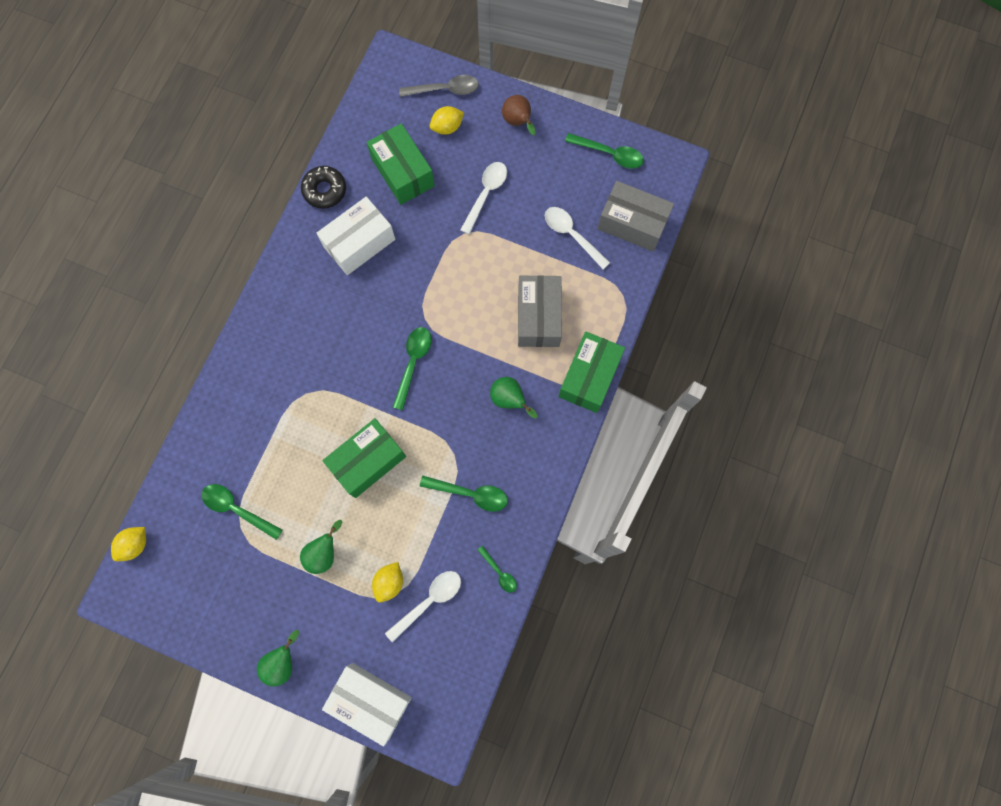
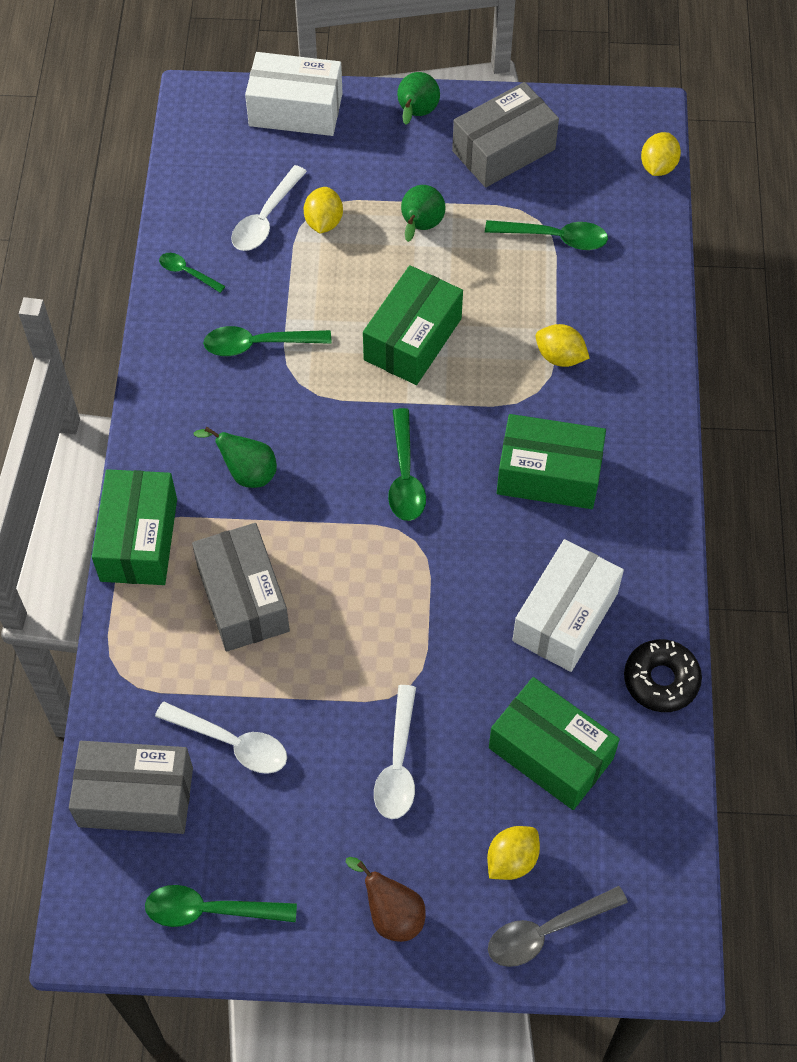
camera: 160 degrees right, 15 degrees down
(235, 601) = (503, 150): none -> grey box
(279, 413) = (560, 357): none -> yellow lemon
(326, 333) = (548, 474): none -> green box

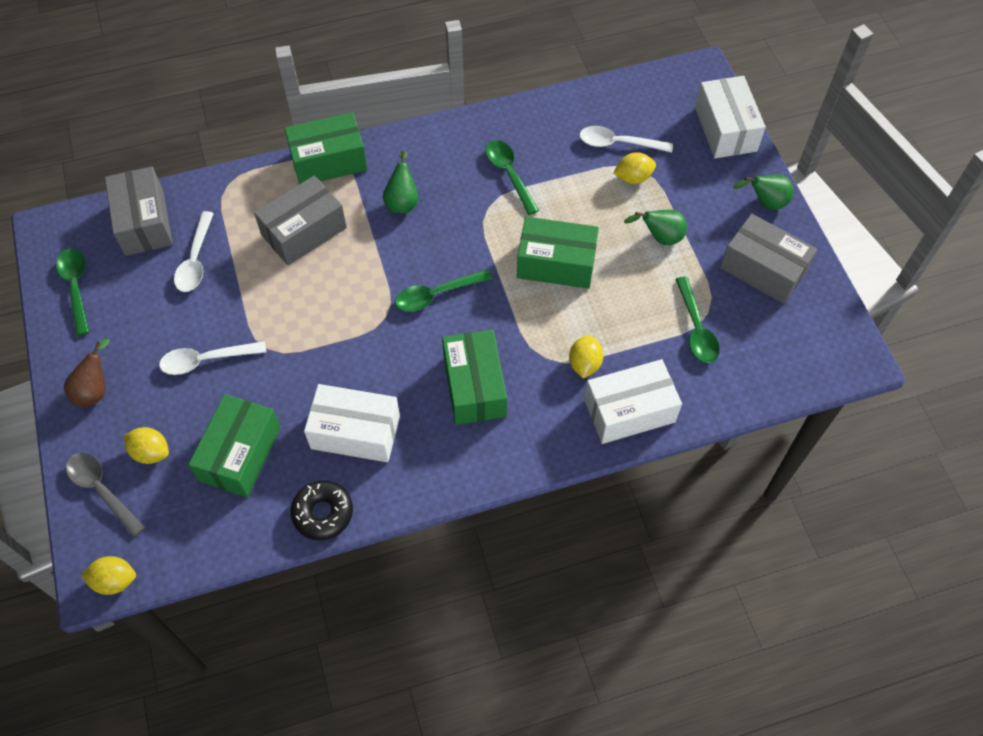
camera: 70 degrees right, 0 degrees up
(187, 273) = (549, 115): green spoon -> none
(634, 335) = (629, 410): none -> white box
(658, 167) = (808, 382): yellow lemon -> yellow lemon (115, 580)

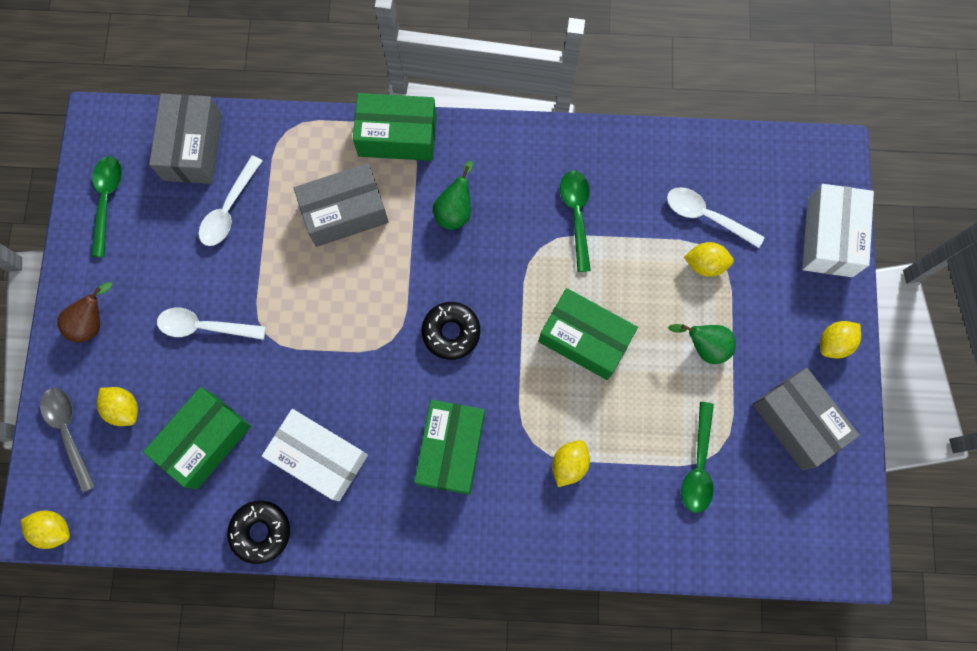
camera: 20 degrees right, 15 degrees up
(436, 294) = (451, 332): green spoon -> black donut
(629, 410) = (593, 532): white box -> none
(765, 202) = (834, 343): green pear -> yellow lemon

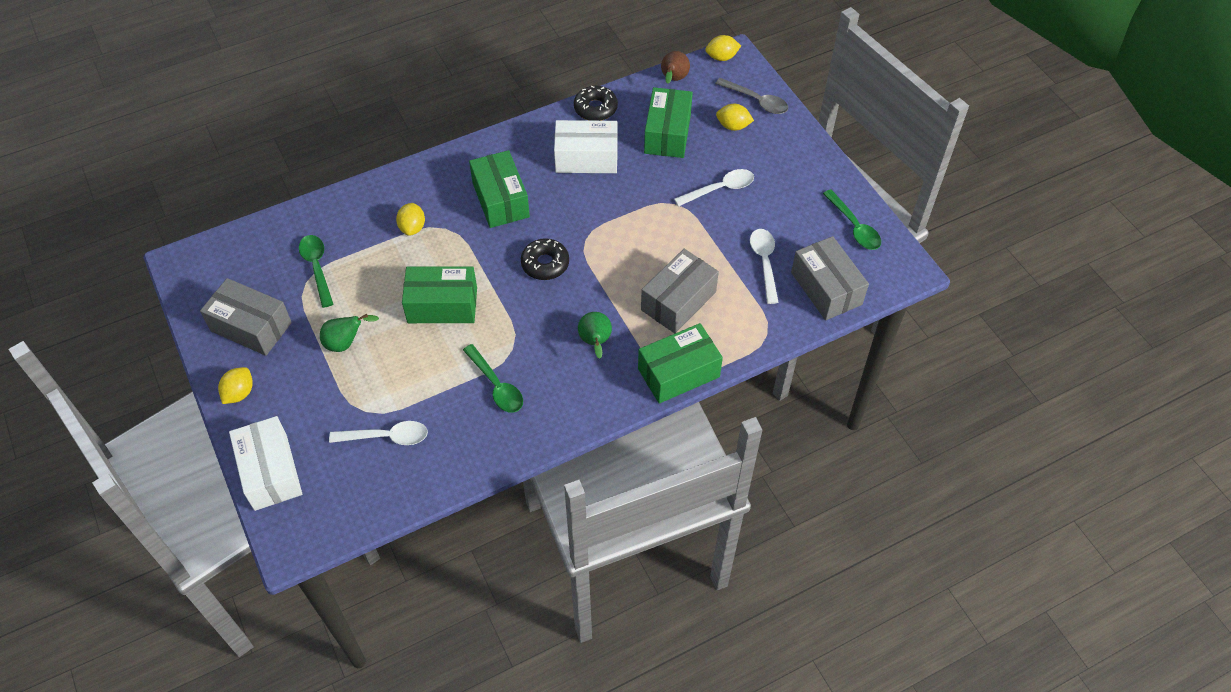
camera: 150 degrees right, 20 degrees down
(92, 322) = (796, 158): brown pear -> brown pear (673, 79)
(705, 264) = (371, 400): yellow lemon -> none

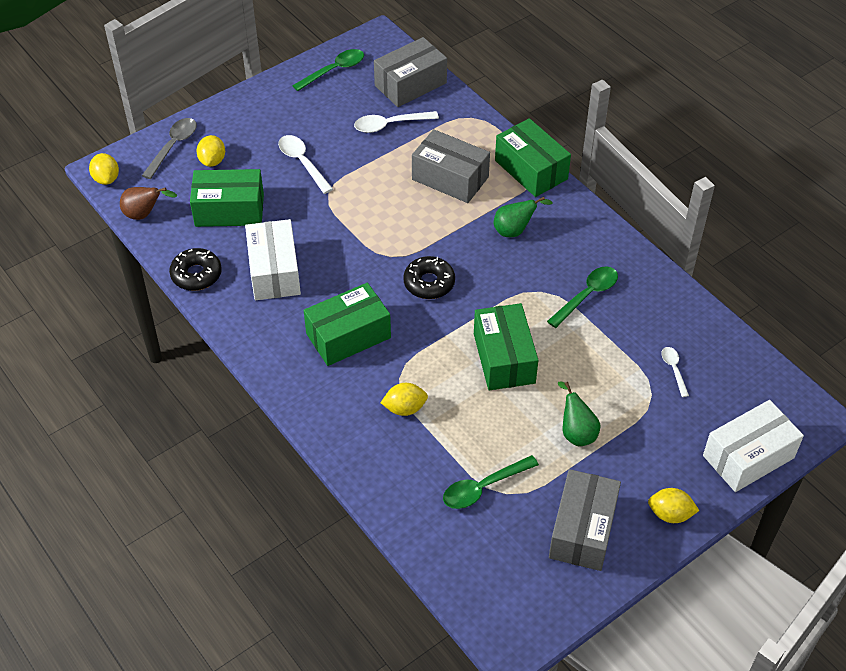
camera: 100 degrees left, 5 degrees down
(386, 437) = (673, 369): white spoon -> white spoon, size x0.60

